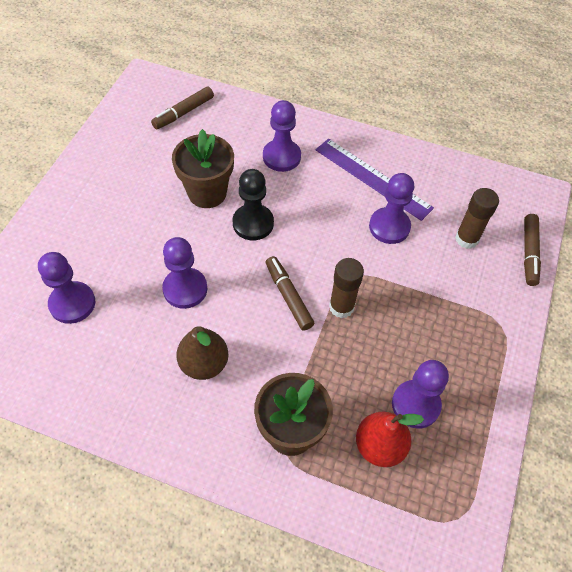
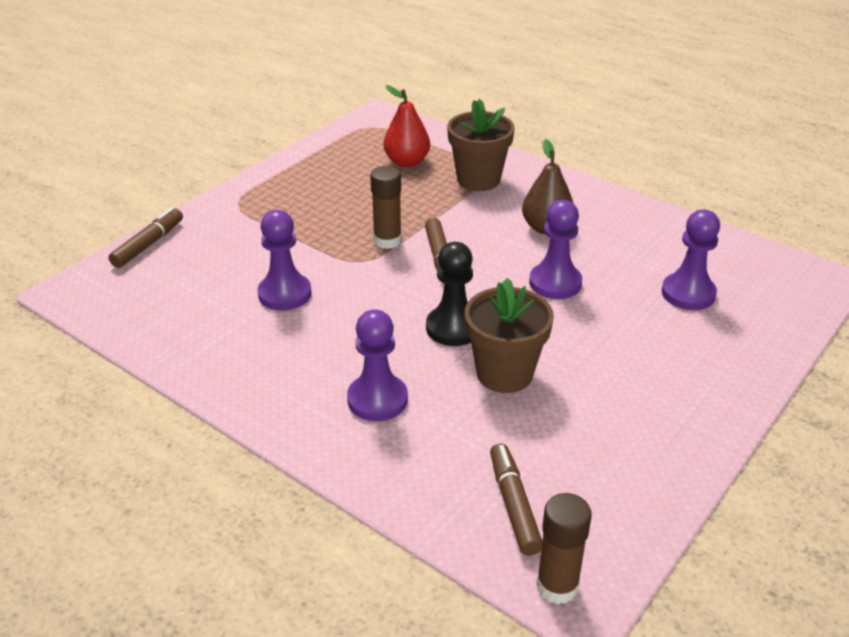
camera: 160 degrees left, 20 degrees down
(184, 112) = (514, 505): brown marker -> brown marker turned 75 degrees counterclockwise
(372, 178) = (265, 347): purple ruler -> none
(415, 405) = (360, 175): purple pawn -> none
(466, 239) = (204, 267): brown glue stick -> brown glue stick (557, 586)

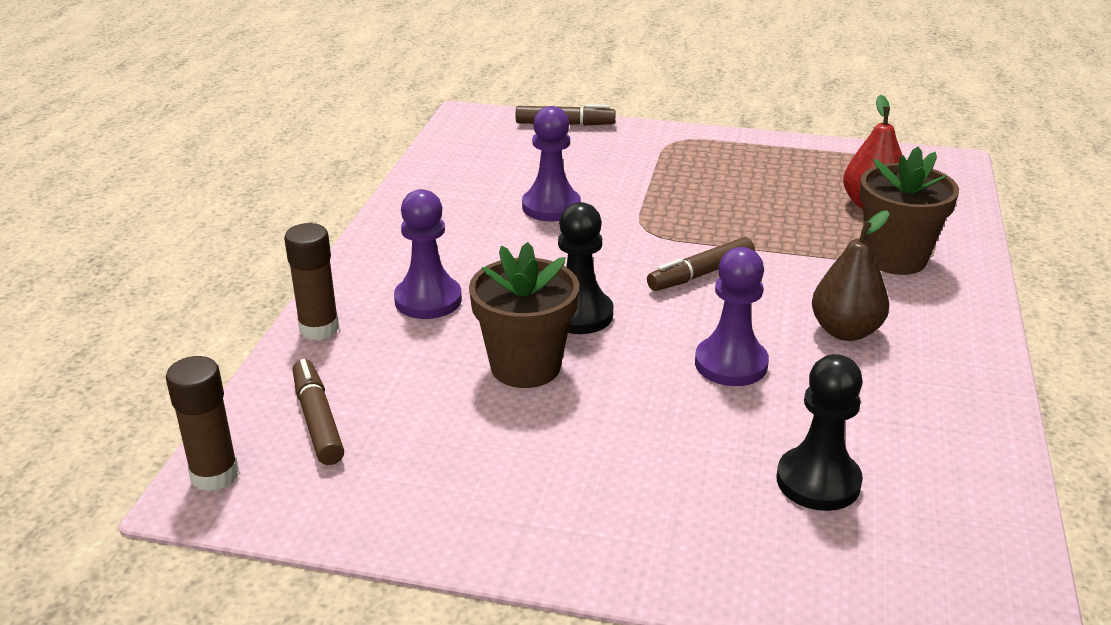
camera: 65 degrees right, 5 degrees down
(387, 241) = (698, 235): brown glue stick -> brown glue stick (319, 328)
(514, 505) = (318, 421): brown marker -> brown marker turned 75 degrees counterclockwise
(688, 293) = (818, 481): purple pawn -> black pawn

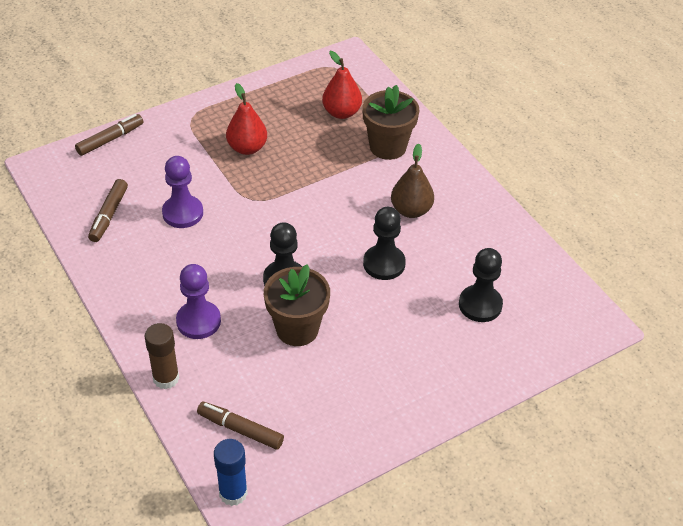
camera: 45 degrees left, 15 degrees up
(215, 475) = (233, 493): brown glue stick -> blue glue stick
(701, 274) = (312, 214): brown marker -> brown marker (109, 215)
(704, 187) = (247, 148): none -> red pear
(731, 364) = (384, 264): purple pawn -> black pawn

